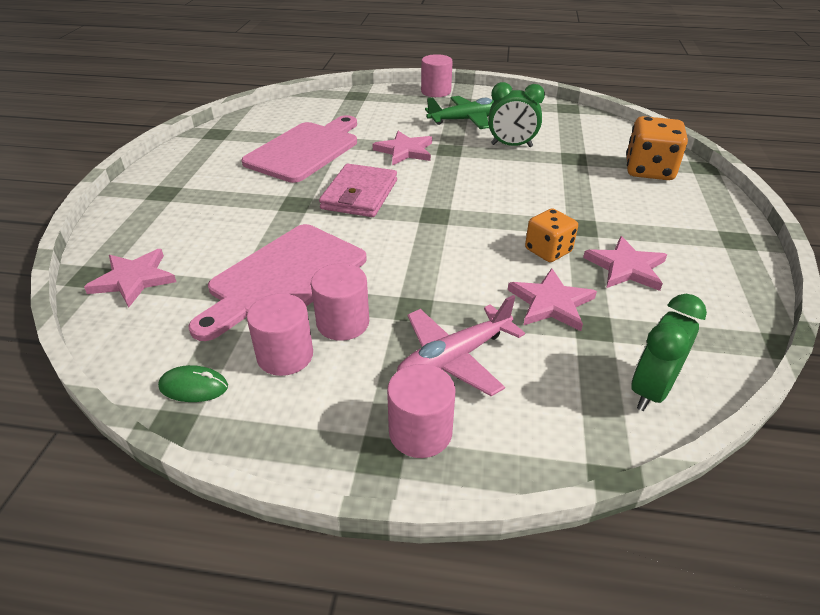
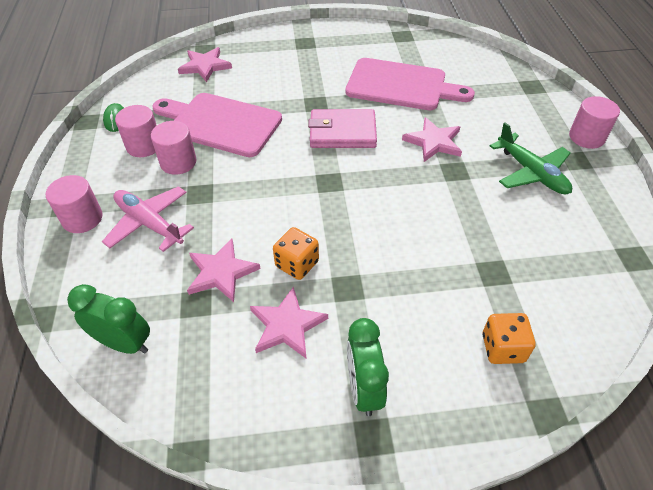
camera: 75 degrees right, 10 degrees up
(511, 145) = (492, 216): green clock -> green clock (363, 389)
(649, 170) = (502, 348): orange dice -> orange dice, size x0.65

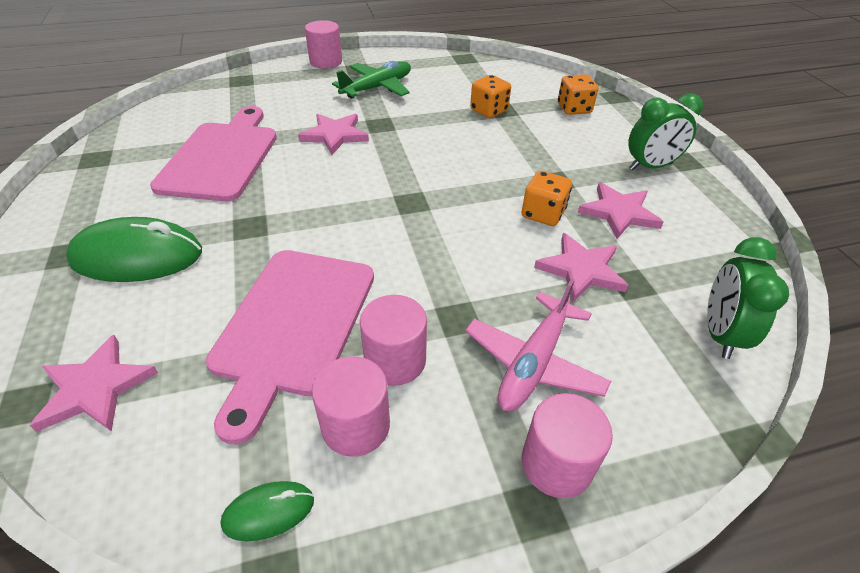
camera: 100 degrees left, 5 degrees down
(296, 65) = (137, 256): none -> green mouse
(342, 132) = (318, 198): pink wallet -> none
(489, 258) = (489, 111): none -> orange dice

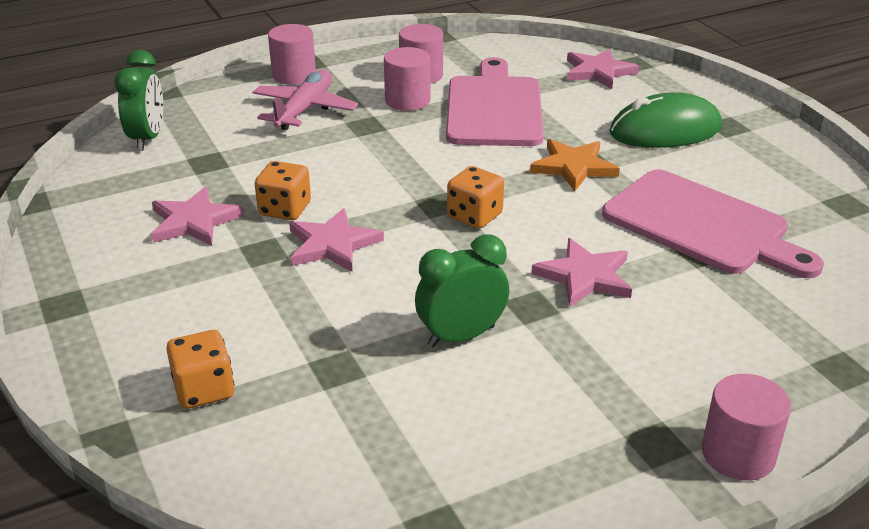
camera: 170 degrees right, 10 degrees down
(221, 157) = (701, 225): pink cutting board -> pink cutting board turned 45 degrees counterclockwise
(268, 511) = (453, 49): green mouse -> none
(270, 223) = (573, 167): none -> orange star
(377, 88) = (582, 388): green plane -> none
(489, 111) = (361, 360): orange dice -> orange dice (474, 216)
(581, 270) = (254, 166): pink star -> pink star (332, 244)
(650, 166) = (121, 287): green clock -> green clock (461, 336)

